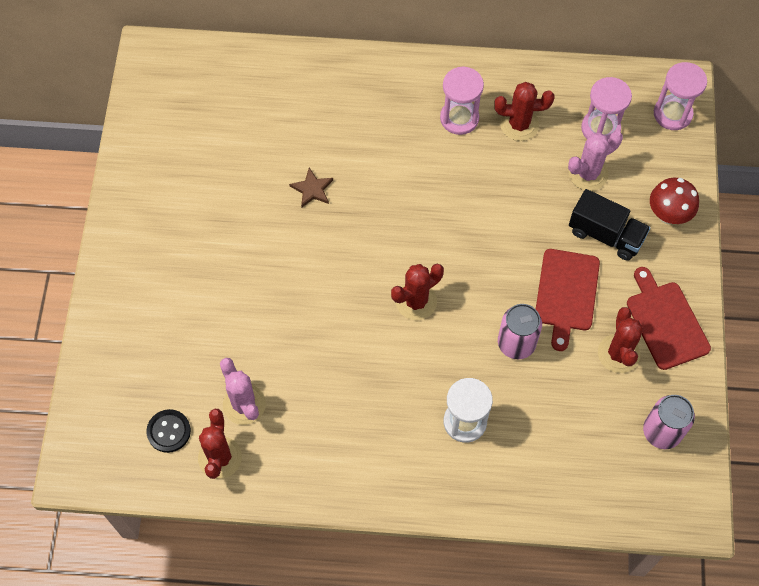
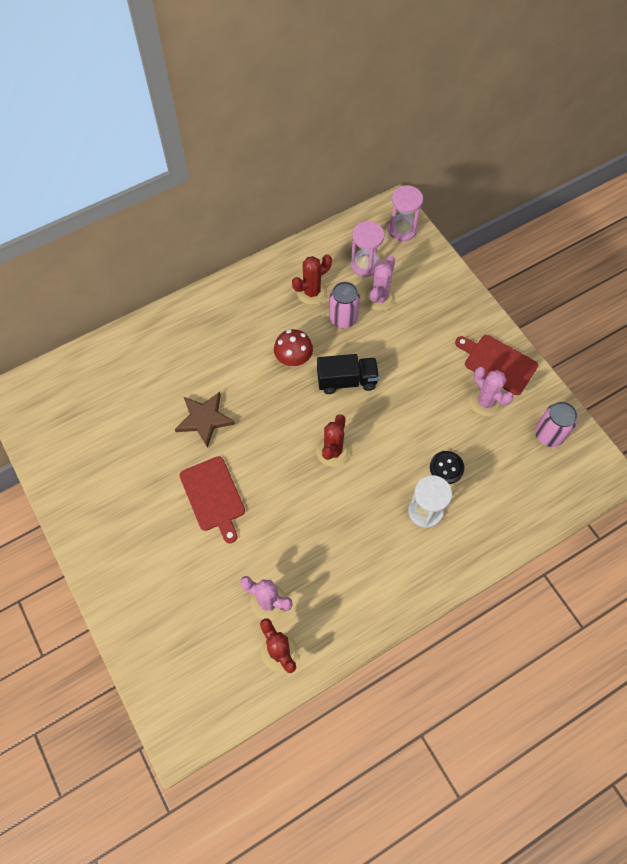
camera: 35 degrees left, 0 degrees up
(169, 431) = (228, 659): black button -> black button (446, 468)
(312, 189) = (204, 419): brown star -> brown star, size x1.62
(459, 118) = (269, 311): pink hourglass -> none
(516, 343) = (418, 437): pink can -> pink can (343, 318)
(566, 293) = (424, 384): red cutting board -> red cutting board (213, 496)
(605, 235) = (420, 331): black truck -> black truck (347, 381)
(618, 353) = (485, 402): red cactus -> pink cactus
(668, 214) = (447, 294): red mushroom -> red mushroom (293, 359)

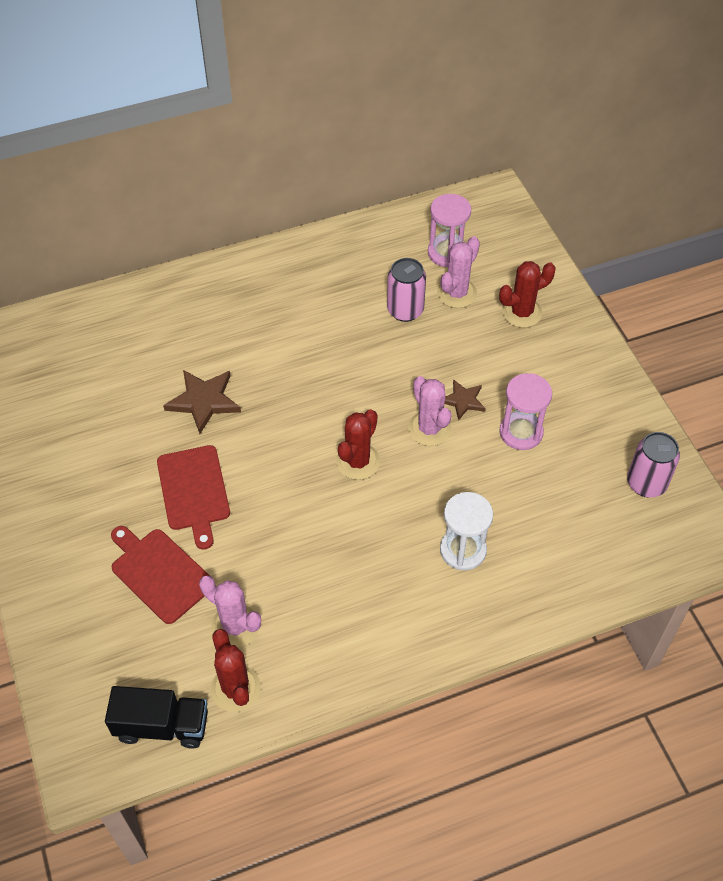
camera: 10 degrees right, 10 degrees down
(293, 359) = (332, 348): red mushroom -> none
(312, 292) = (372, 275): red cactus -> red cactus (521, 312)
(347, 381) = (394, 382): black truck -> black truck (162, 726)
(401, 388) = (463, 400): none -> brown star
(402, 229) = (503, 219): pink hourglass -> pink hourglass (521, 432)
(446, 468) = (502, 503): black button -> none
(485, 402) = (569, 432): pink cactus -> pink cactus (429, 428)
(498, 363) = (595, 389): red cutting board -> red cutting board (160, 573)

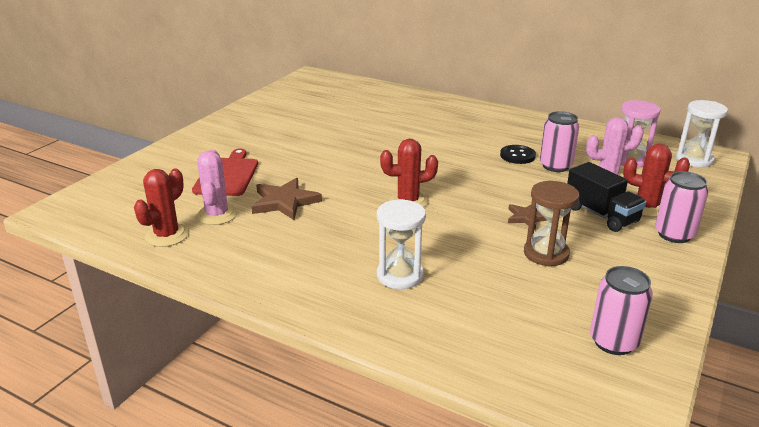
camera: 50 degrees right, 25 degrees down
(162, 726) = (111, 222): black truck -> black truck (601, 215)
(194, 491) = (301, 161): red cutting board -> none
(204, 401) = (369, 137): brown star -> brown star (284, 202)
(360, 320) = (517, 156): none -> black button
(429, 428) = (480, 215): pink cactus -> none
(488, 213) = (694, 159): none -> white hourglass
(521, 432) = (546, 254): pink hourglass -> brown hourglass
(570, 333) = (674, 234): none -> pink can

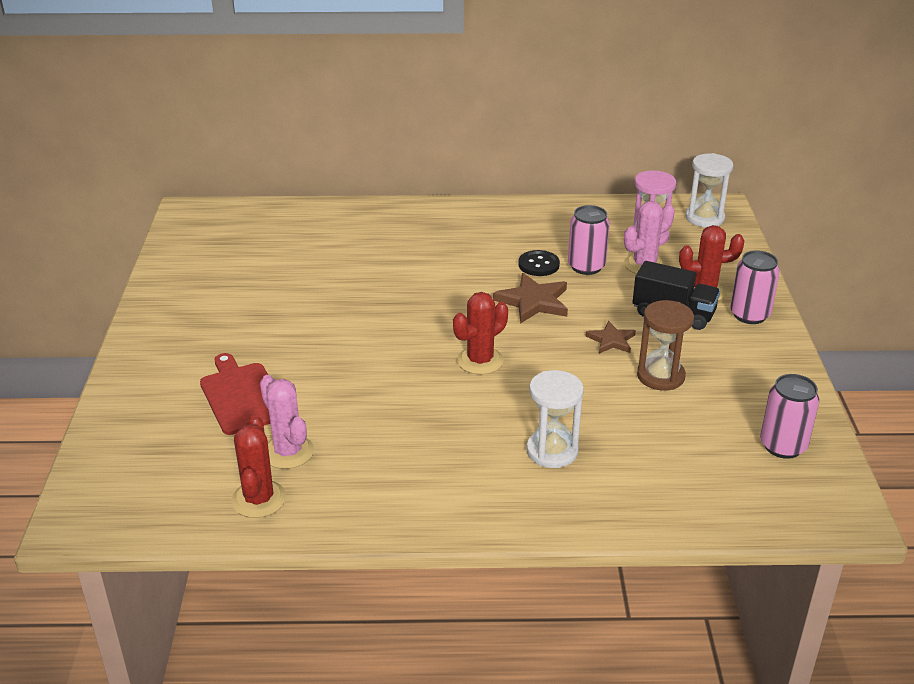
camera: 30 degrees left, 5 degrees up
(284, 202) = (348, 408): brown star -> brown star (533, 302)

